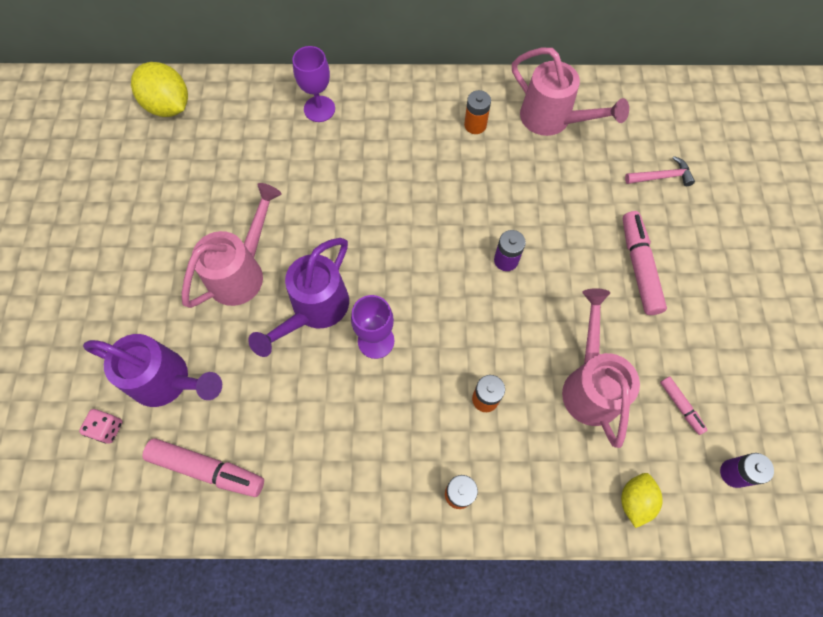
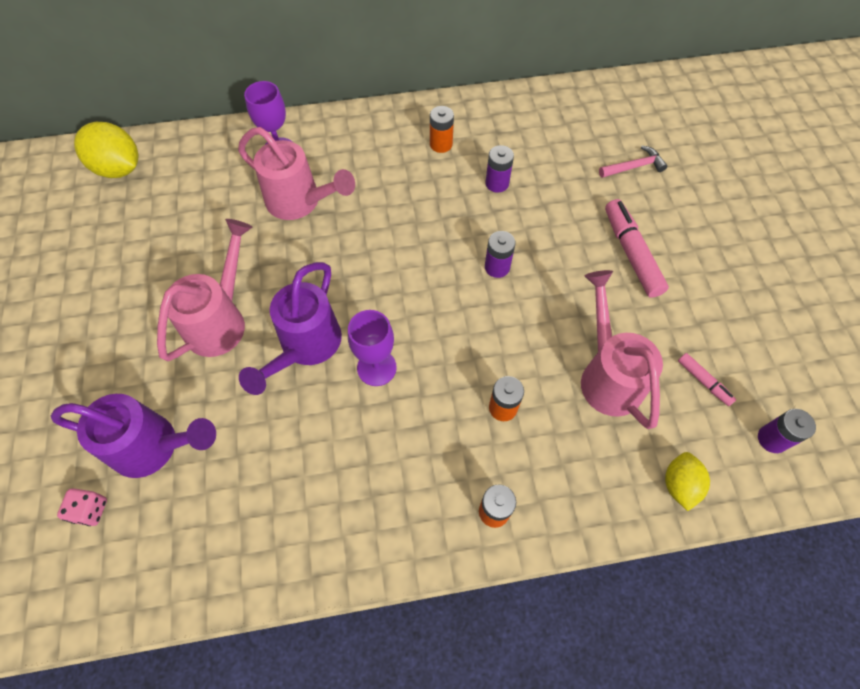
camera: 10 degrees left, 5 degrees down
(207, 469) = (211, 535): pink marker -> none
(522, 174) = (497, 183): none -> purple battery
(552, 120) = (516, 129): pink watering can -> pink watering can (300, 202)

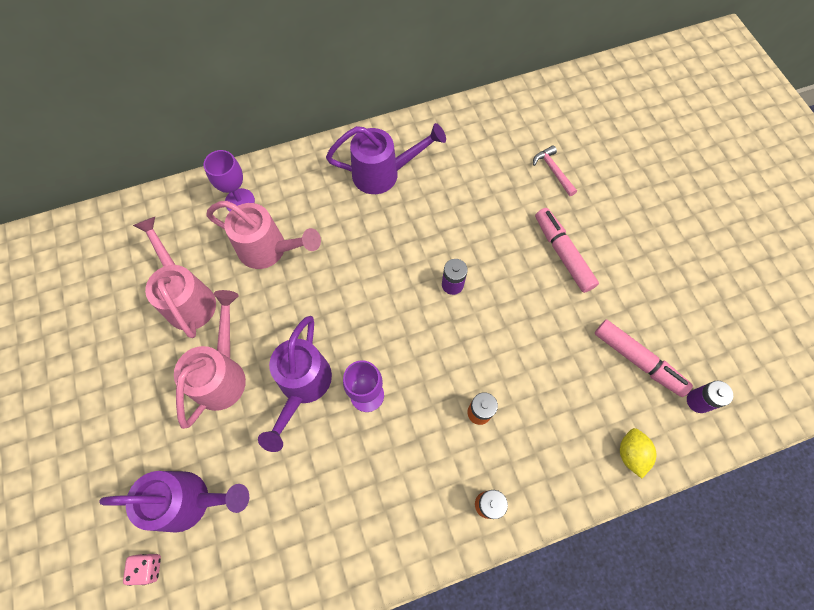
camera: 10 degrees left, 5 degrees up
(119, 168) = (96, 242): yellow lemon -> none
(441, 144) = (383, 174): orange battery -> purple watering can
(497, 183) = (438, 205): purple battery -> none
(607, 375) = (560, 368): pink watering can -> pink watering can (188, 298)
(634, 167) = (553, 171): pink hammer -> pink hammer turned 90 degrees counterclockwise
(703, 381) = (638, 360): pink marker -> pink marker, size x1.89

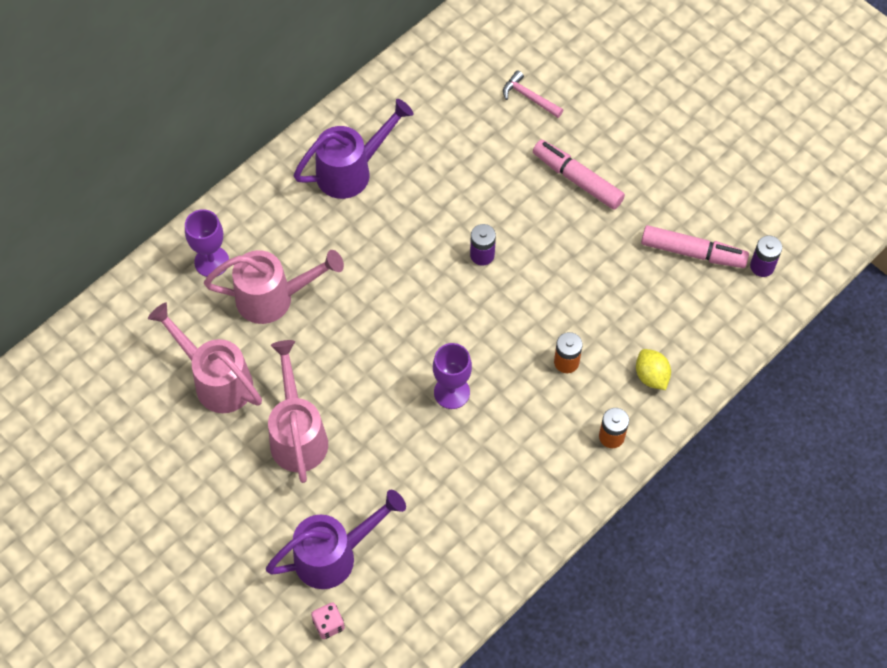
camera: 25 degrees left, 5 degrees down
(302, 386) = (384, 411): purple watering can -> none
(631, 454) = (720, 338): yellow lemon -> yellow lemon (651, 376)

